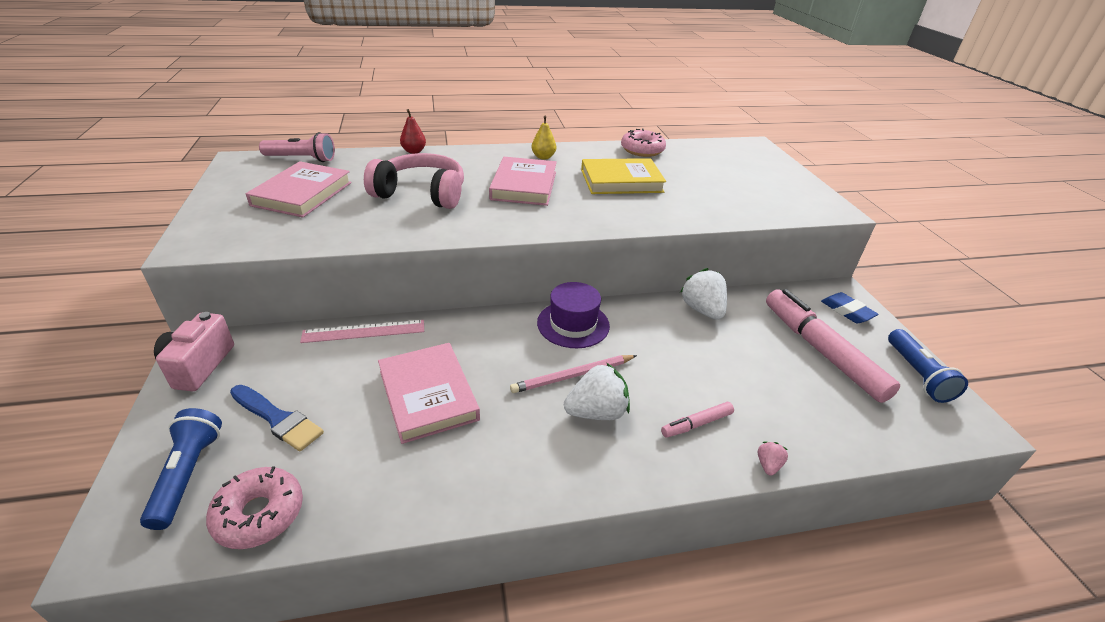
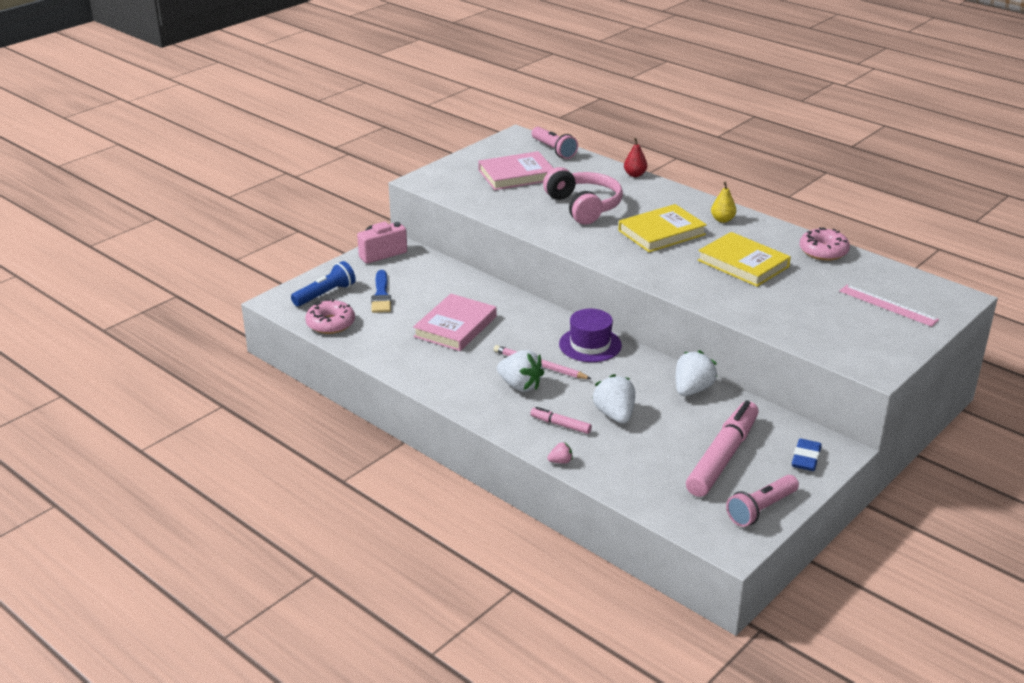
camera: 55 degrees right, 5 degrees down
(364, 331) = (472, 280): pink ruler -> pink ruler (888, 305)
(524, 185) = (661, 232): pink book -> yellow book
(707, 376) = (615, 415): none -> white strawberry
(917, 374) = (761, 509): blue flashlight -> pink flashlight

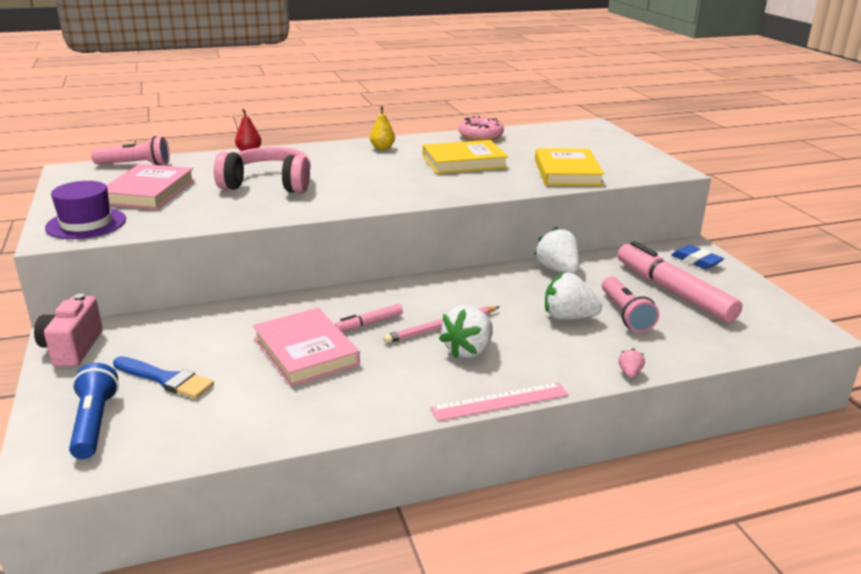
camera: 60 degrees left, 5 degrees down
(330, 324) = (172, 442): pink donut -> none
(520, 386) = (468, 350): white strawberry -> white strawberry turned 150 degrees clockwise
(560, 425) = (562, 351): pink marker -> pink marker (369, 323)
(590, 345) = (434, 290): purple hat -> purple hat (86, 223)
(661, 232) = (368, 171): yellow book -> yellow book (567, 172)
(761, 509) = (762, 301): pink flashlight -> pink flashlight (625, 314)
(888, 305) = (583, 142): pink ruler -> pink ruler (500, 402)

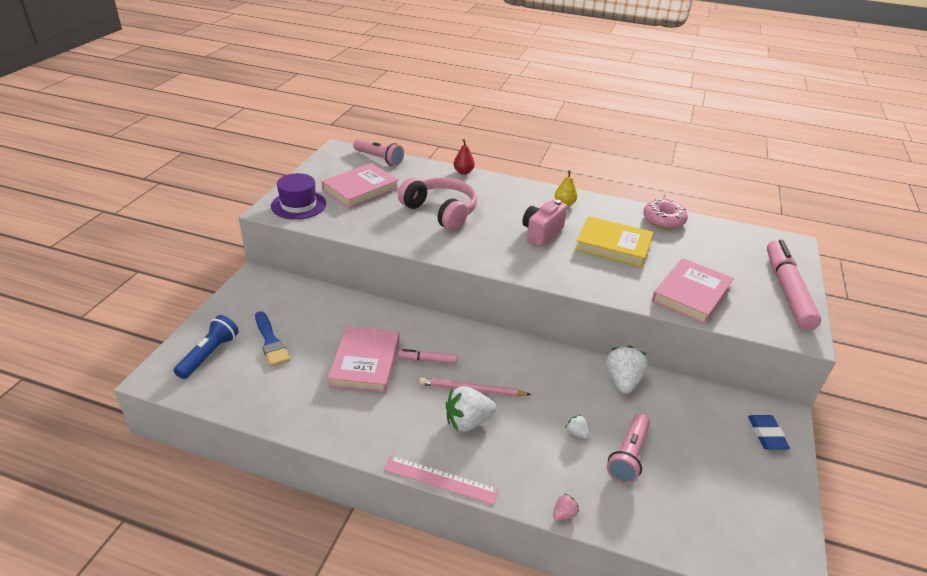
camera: 35 degrees right, 10 degrees up
(72, 348) = (249, 291): pink camera -> pink camera (541, 233)
(567, 172) = (691, 294): yellow book -> pink book
(568, 317) = (576, 433): white strawberry -> white strawberry, size x0.48
(673, 291) = (701, 456): pink marker -> pink marker (787, 290)

